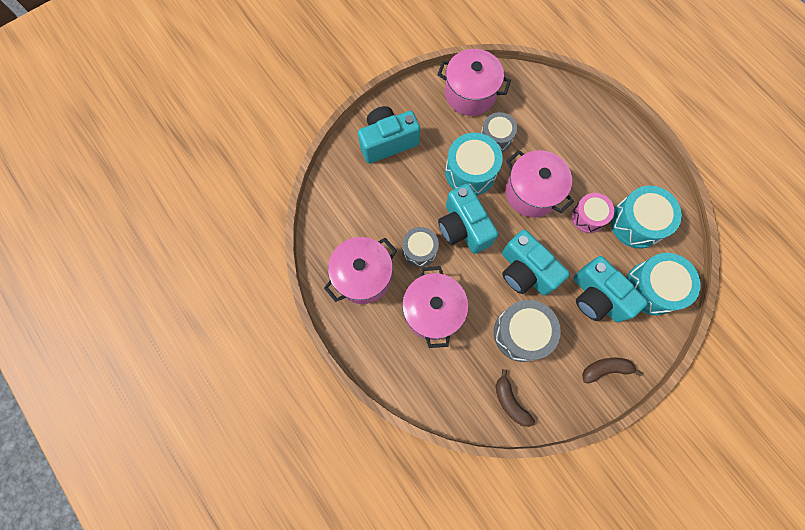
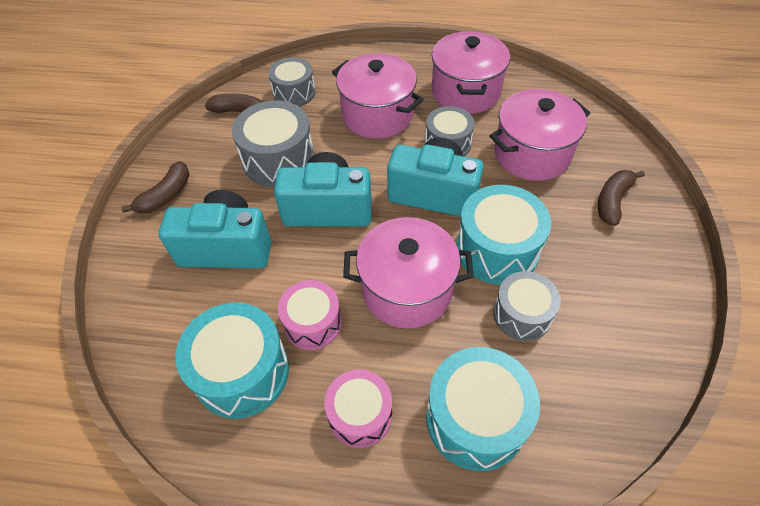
camera: 135 degrees right, 20 degrees down
(387, 142) = (612, 201): turquoise camera -> brown banana
(462, 385) = (294, 93): none -> grey drum
(470, 94) = (623, 340): pink pot -> pink pot (531, 154)
(602, 163) = (360, 415): none -> pink drum
(652, 288) = (164, 310): turquoise drum -> turquoise drum (475, 419)

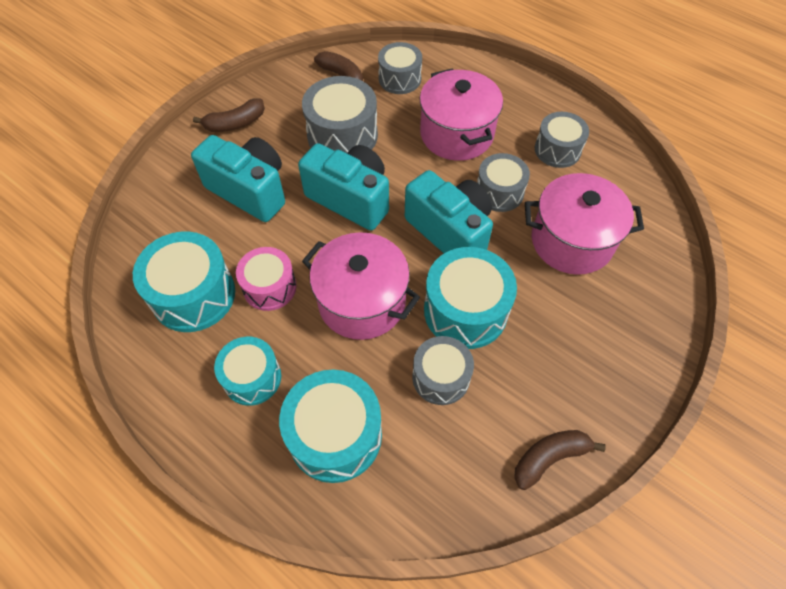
camera: 30 degrees right, 5 degrees up
(360, 415) = (252, 378): pink drum -> turquoise drum
(465, 92) = (557, 150): pink pot -> grey drum
(612, 201) = (613, 326): brown banana -> brown banana (549, 458)

